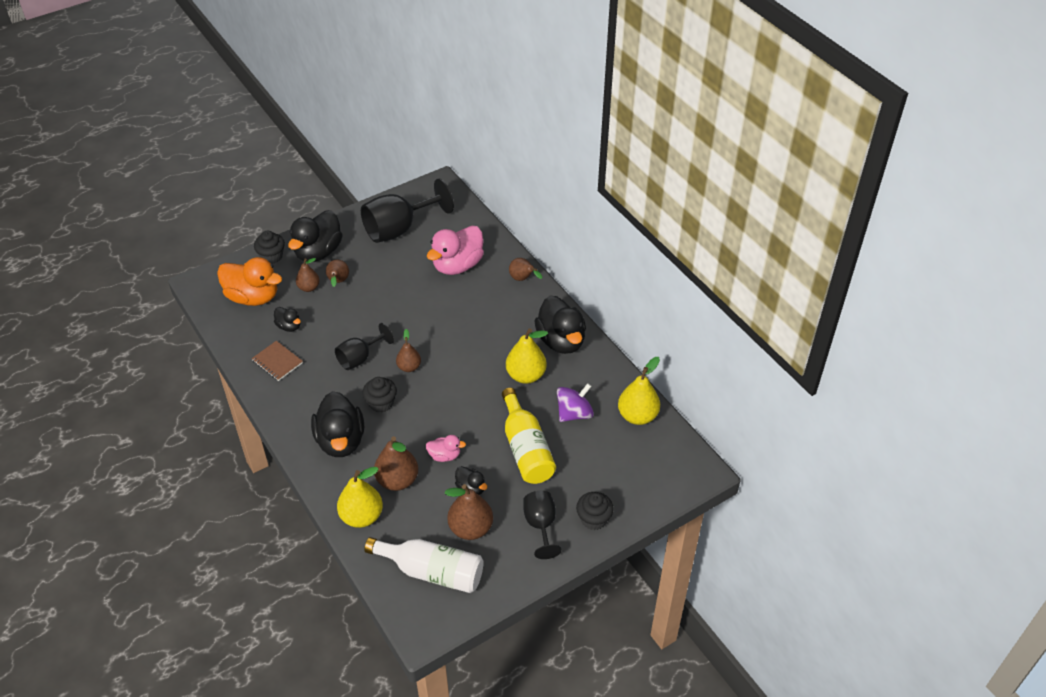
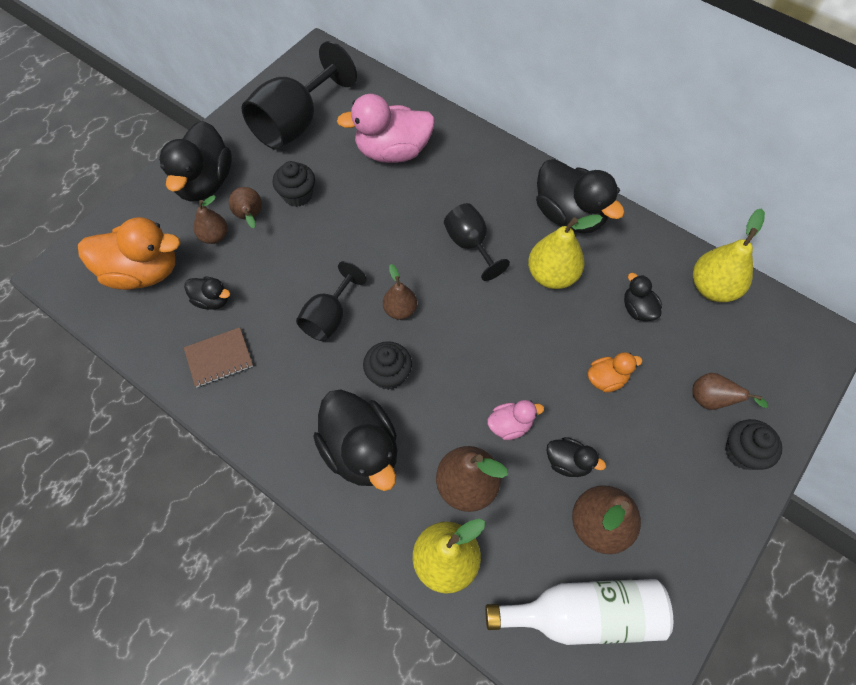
camera: 20 degrees left, 15 degrees up
(272, 256) = (144, 206): black cupcake -> black cupcake (297, 195)
(277, 362) = (219, 358): brown notebook -> brown notebook turned 45 degrees counterclockwise
(457, 265) = (392, 152): pink duck -> pink duck turned 60 degrees clockwise
(523, 279) = (481, 147): brown pear -> brown pear (712, 400)
(526, 449) = (606, 379): yellow bottle -> orange duck
(540, 525) = (684, 486): black goblet -> black goblet (470, 245)
(574, 413) = (637, 309): purple spinning top -> black duck

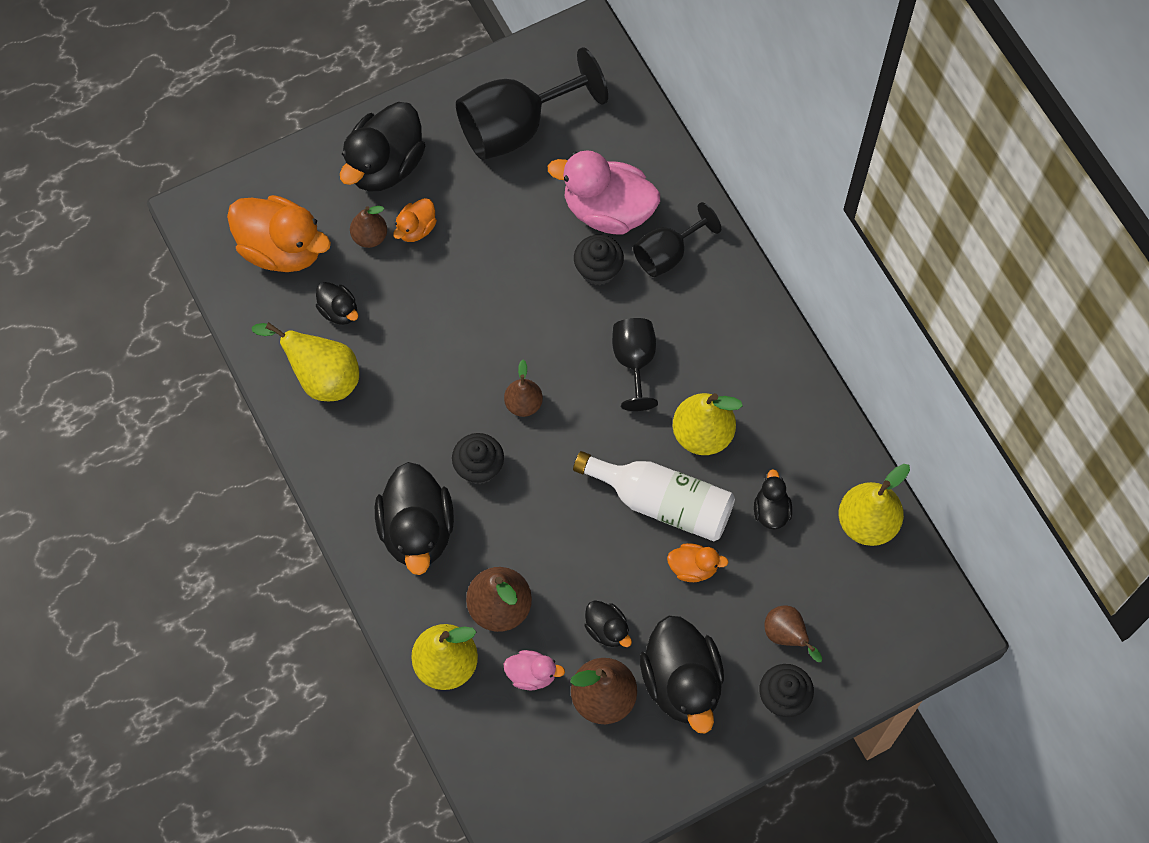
camera: 25 degrees right, 5 degrees up
(219, 358) = (321, 377): brown notebook -> yellow pear
(250, 217) = (416, 229): brown pear -> orange duck
(297, 195) = (478, 222): black cupcake -> black cupcake (598, 269)
(329, 317) = (448, 381): black goblet -> black goblet (667, 254)
(510, 425) = (571, 570): pink duck -> pink duck (532, 674)
(569, 215) = (762, 373): black duck -> black duck (682, 682)
(583, 614) = (544, 763): white bottle -> white bottle (662, 502)

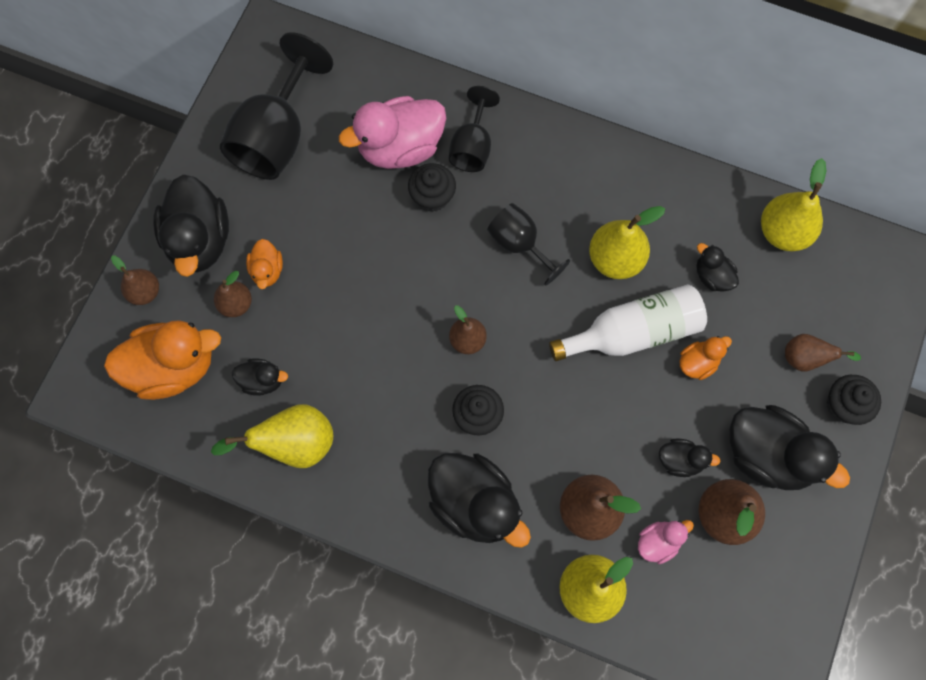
camera: 40 degrees left, 5 degrees up
(309, 174) = (145, 292): none -> brown pear

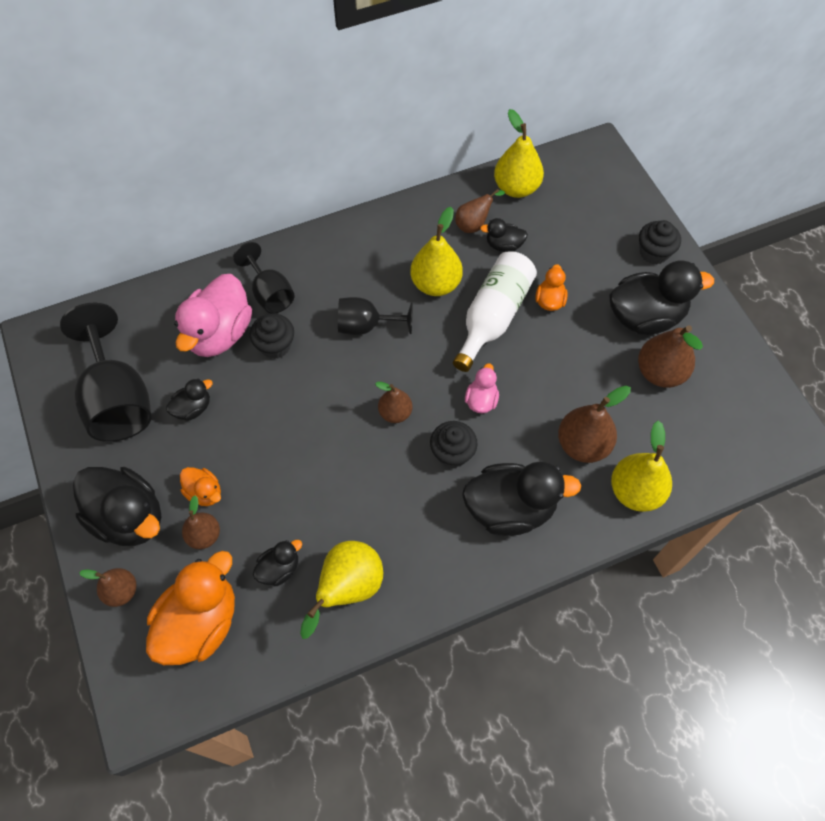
camera: 45 degrees left, 10 degrees down
(658, 542) = (642, 424): pink duck -> pink duck (481, 400)
(680, 460) = (602, 365): black duck -> black duck (193, 408)
(805, 358) = (605, 246): brown pear -> brown pear (474, 224)

